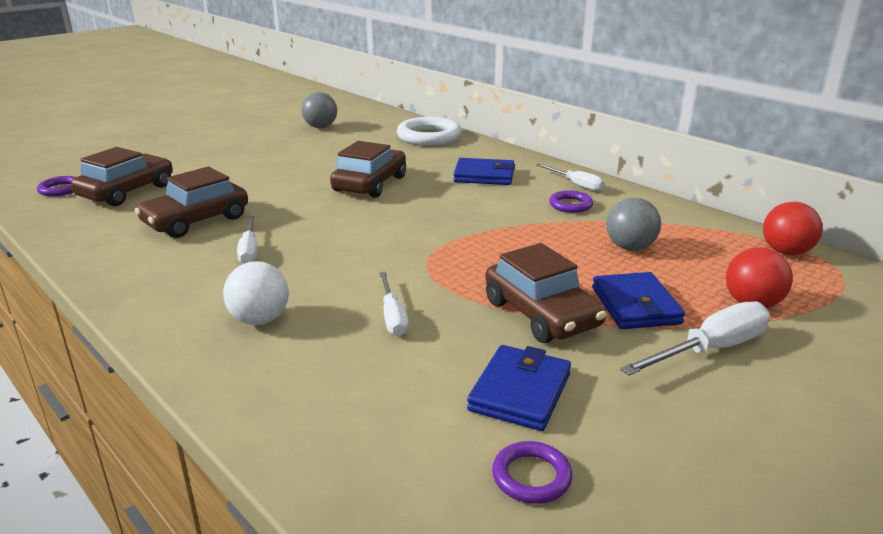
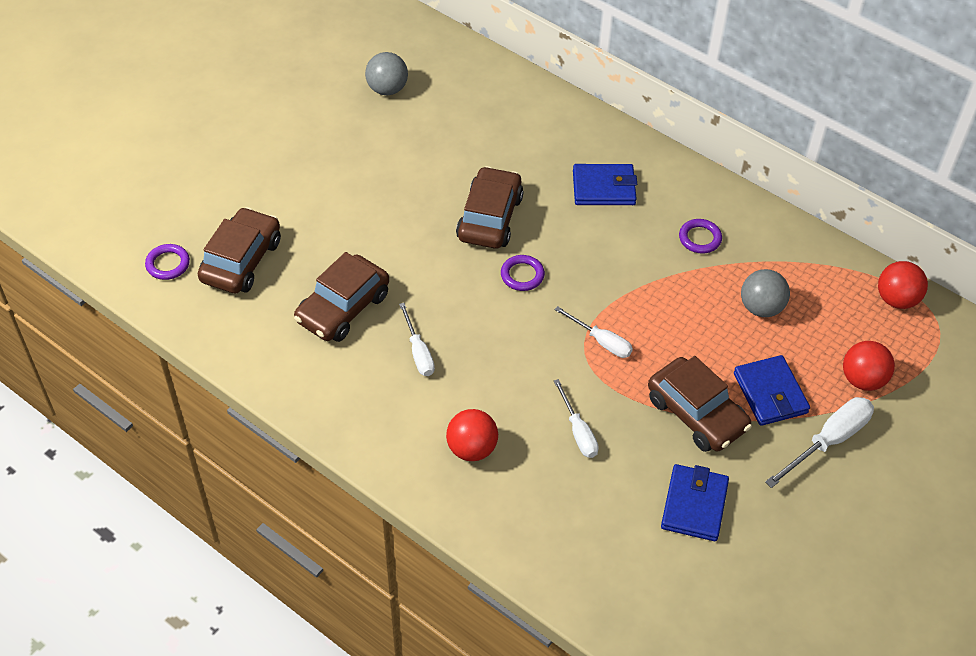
camera: 10 degrees left, 25 degrees up
(260, 319) = (472, 448): white ball -> red ball
(429, 136) = (522, 102): white ring -> none
(531, 476) = (714, 581): purple ring -> purple ring (522, 275)
(576, 185) = (700, 197): white screwdriver -> white screwdriver (601, 341)

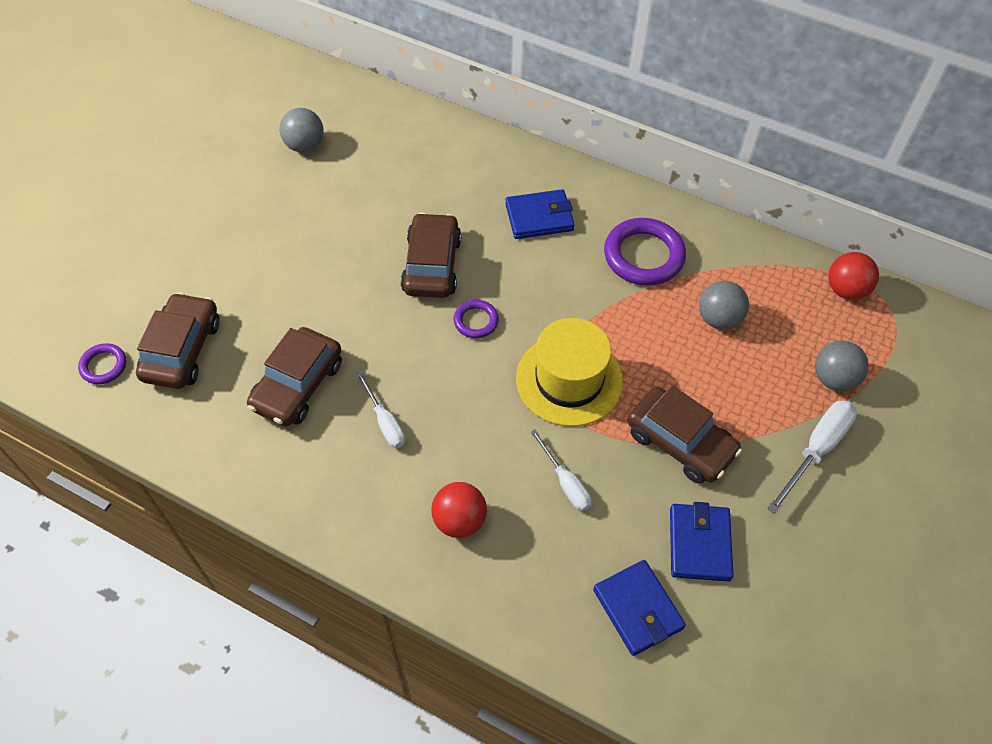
camera: 10 degrees left, 5 degrees up
(601, 341) = (569, 380): white screwdriver -> yellow hat
(700, 238) = (643, 256): purple ring -> purple ring, size x1.89
(770, 393) = (747, 408): blue wallet -> blue wallet (638, 609)
(862, 379) = (833, 379): red ball -> grey ball

